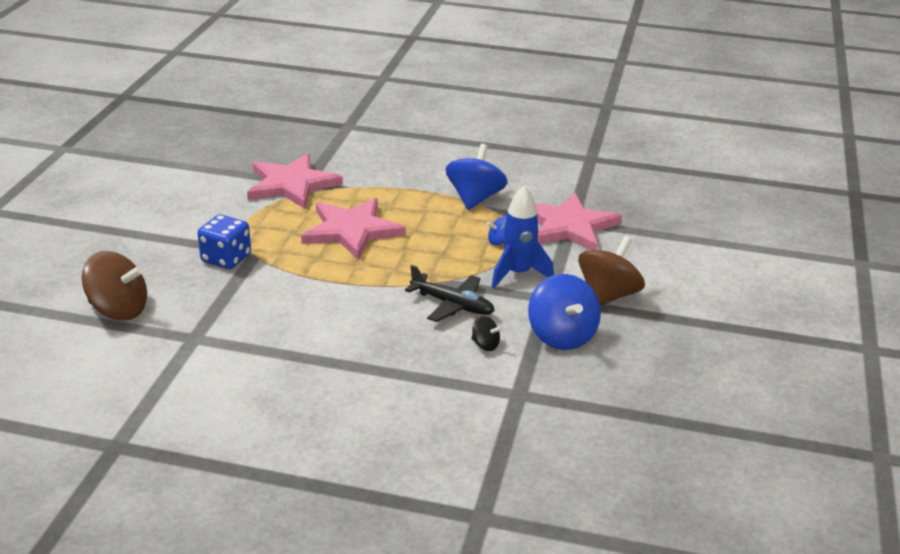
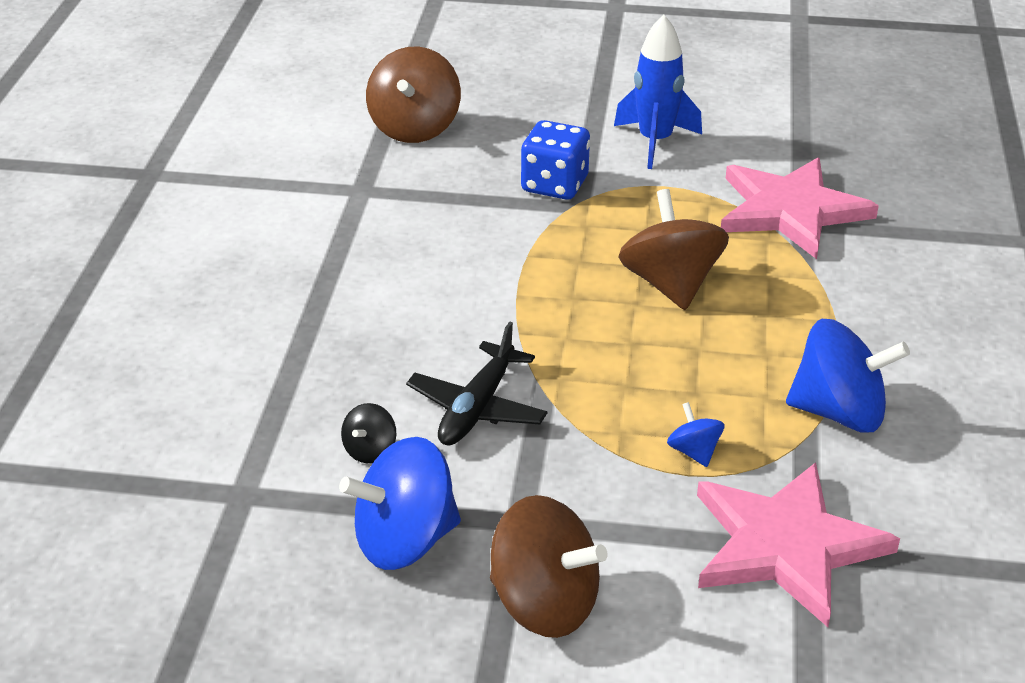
camera: 85 degrees right, 5 degrees up
(351, 230) = (670, 284): pink star -> brown spinning top
(518, 274) = (590, 480): blue rocket -> blue rocket (655, 142)

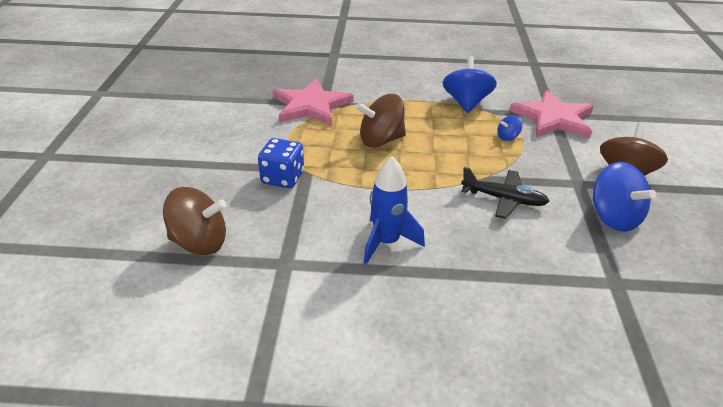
camera: 95 degrees left, 0 degrees up
(370, 450) = (555, 235): black spinning top -> none
(655, 142) = (236, 143): blue rocket -> blue rocket (386, 242)

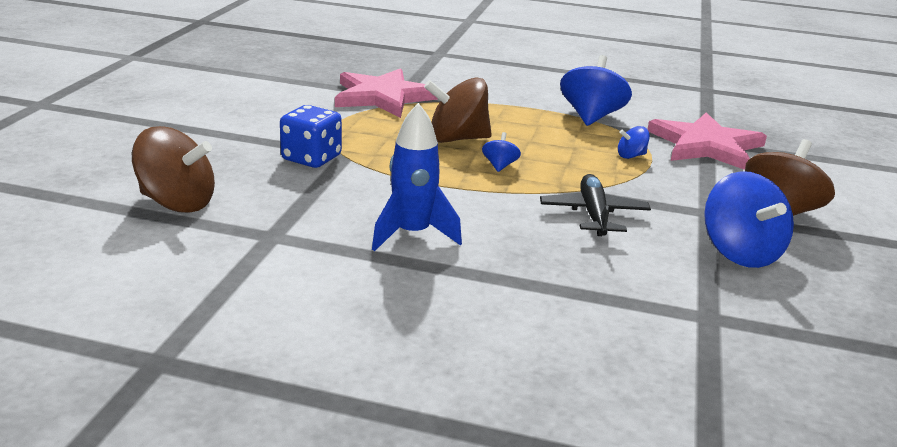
camera: 10 degrees right, 10 degrees down
(421, 162) = (499, 166): none -> blue spinning top
(504, 199) = (593, 214): black plane -> black plane turned 120 degrees counterclockwise

